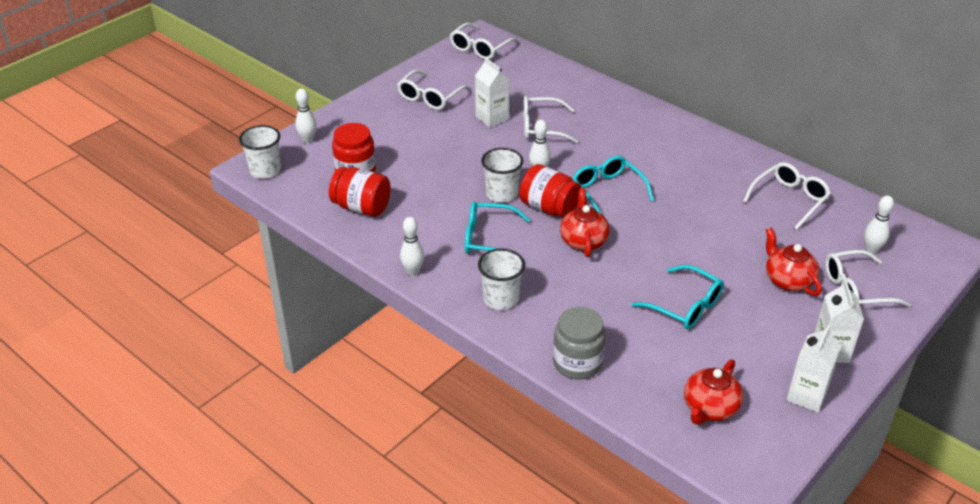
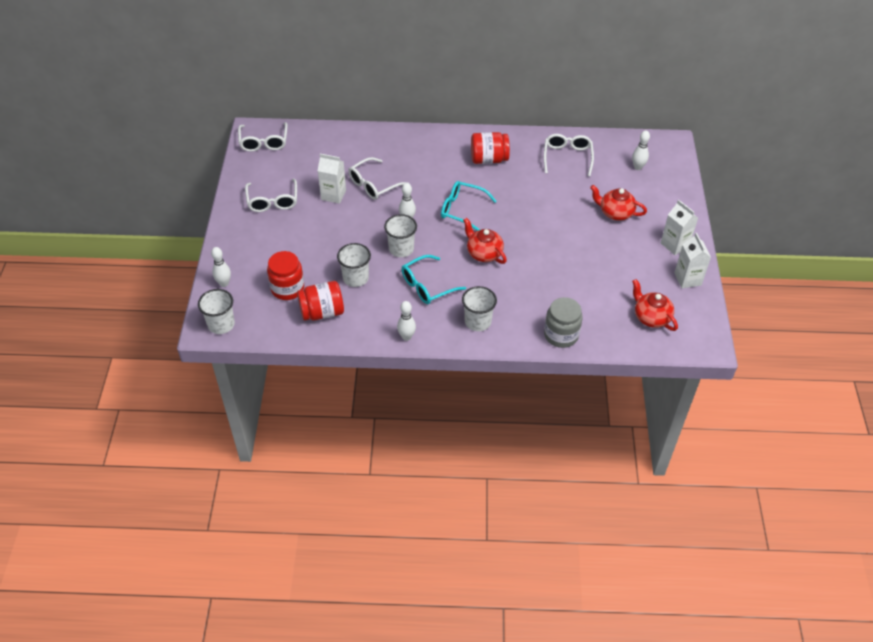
camera: 40 degrees left, 10 degrees up
(427, 196) = (355, 278): none -> white cup
(549, 208) = (440, 242): red jar -> red jar (489, 159)
(685, 306) = (580, 262): turquoise glasses -> none
(709, 408) = (651, 317): red teapot -> red teapot turned 150 degrees clockwise
(856, 289) = (653, 198): white glasses -> none

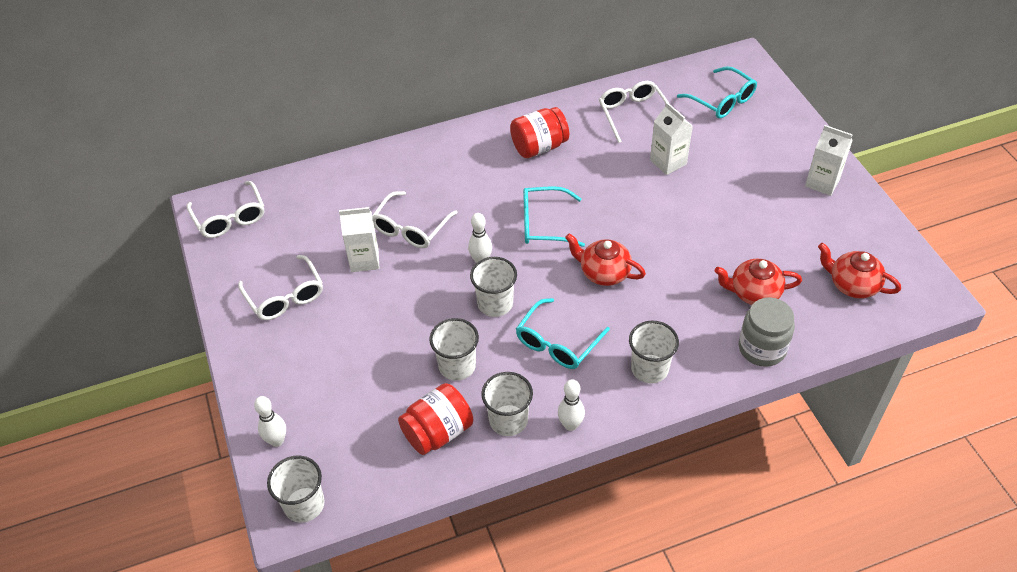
camera: 20 degrees left, 0 degrees up
(287, 288) = (371, 415): red jar -> none
(369, 320) = (508, 420): none -> white cup
(615, 213) = (731, 166): red teapot -> red teapot (754, 293)
(638, 167) = (722, 100): white bowling pin -> turquoise glasses
(687, 279) = (863, 220): white carton -> white carton (668, 162)

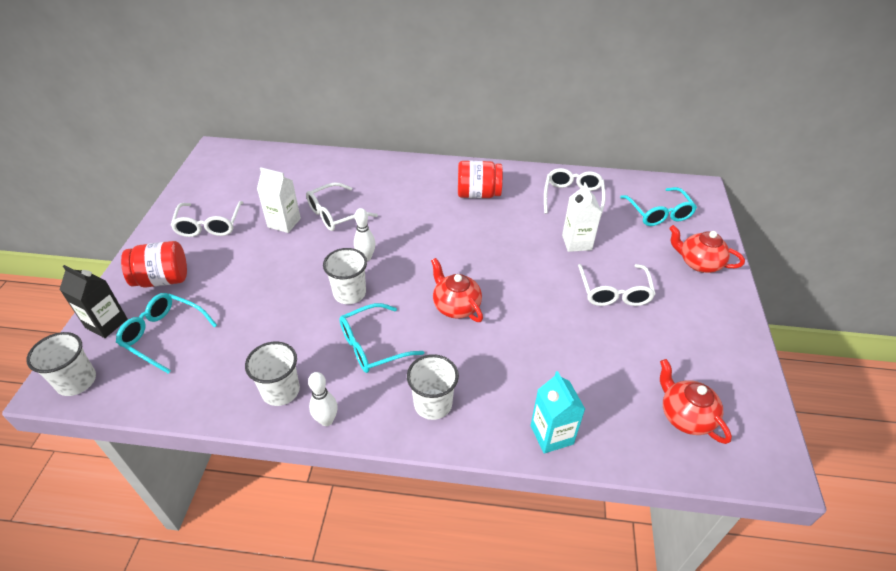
camera: 25 degrees right, 5 degrees down
(230, 218) = (224, 162): white glasses -> white glasses (614, 292)
(277, 441) = (106, 323): white bowling pin -> black carton
(438, 432) = (220, 373): red jar -> red jar (162, 279)
(457, 366) = (280, 328): white cup -> none
(544, 224) = (437, 250): turquoise glasses -> turquoise glasses (163, 335)
(754, 293) = (579, 380): red teapot -> red teapot (699, 263)
(762, 348) = (551, 435): grey jar -> turquoise carton
(822, 182) = (712, 312): white carton -> none

